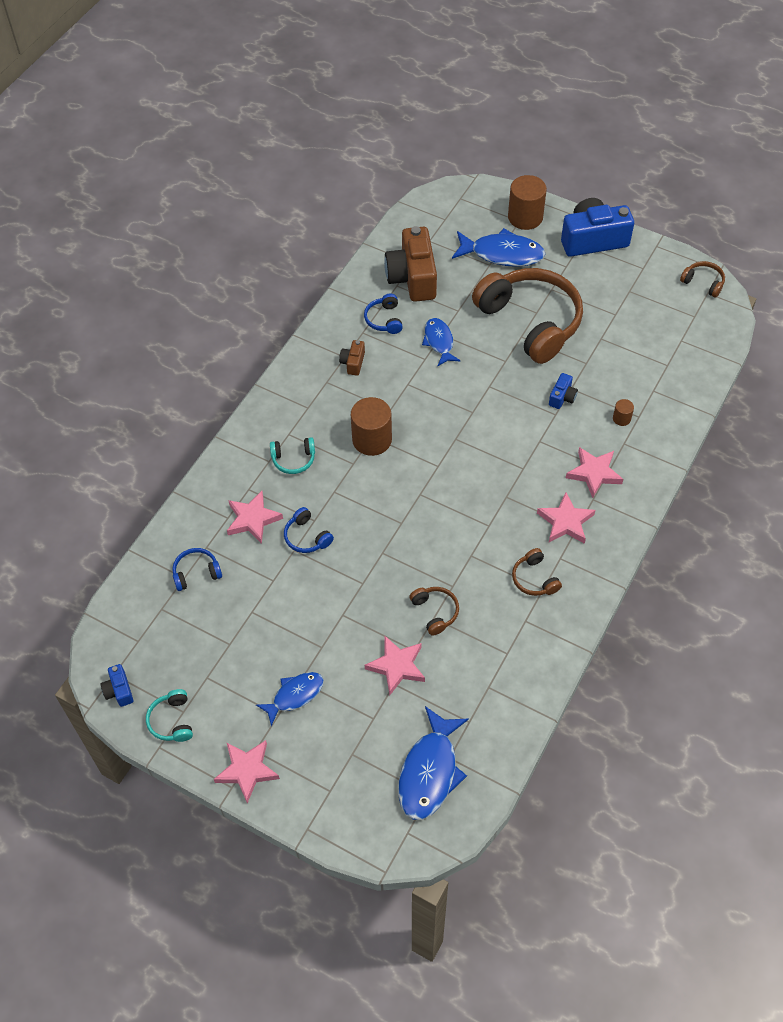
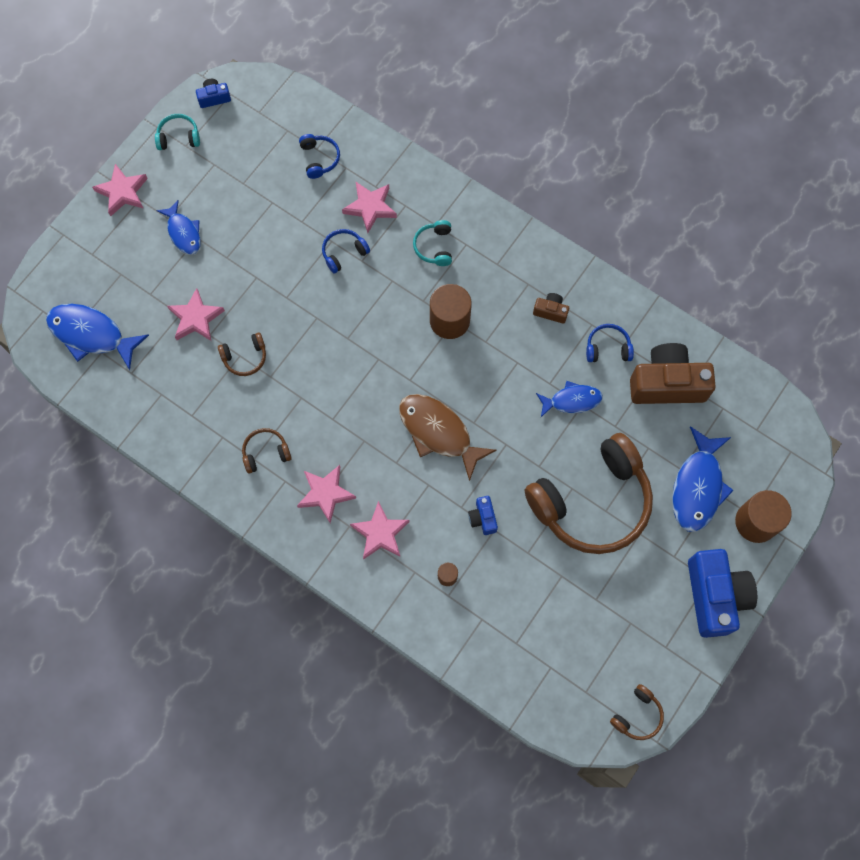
camera: 95 degrees right, 15 degrees up
(487, 438) = (438, 432): none -> brown fish
(562, 397) = (483, 518): blue camera -> blue camera turned 45 degrees clockwise

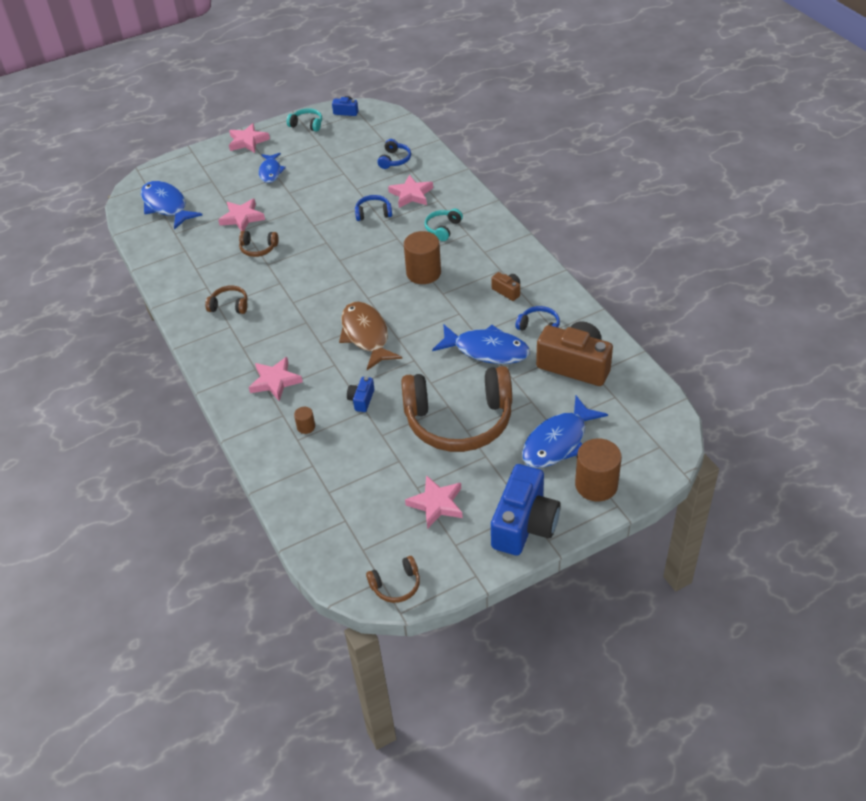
camera: 30 degrees right, 25 degrees down
(325, 493) = (253, 343): pink star -> pink star (436, 504)
(572, 400) = (487, 350): blue fish -> blue fish, size x1.61

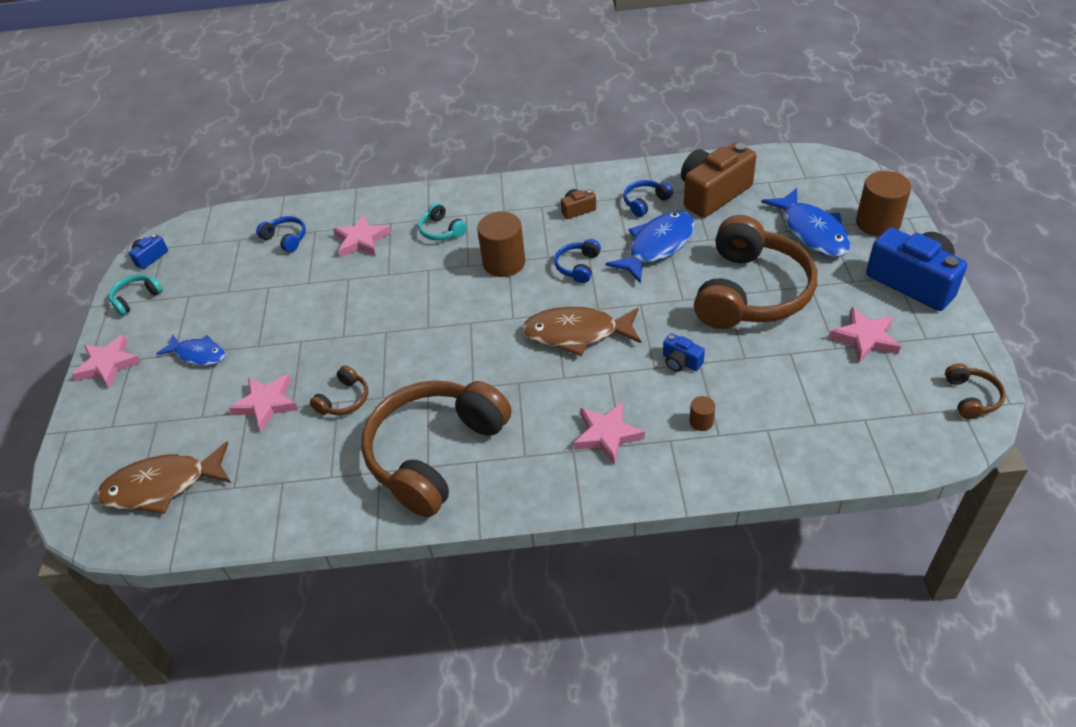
camera: 65 degrees left, 0 degrees up
(166, 206) = (162, 486): blue fish -> brown fish
(229, 305) = (435, 453): brown headphones -> brown headphones, size x2.45
(373, 213) = (367, 278): blue headphones -> blue headphones (578, 266)

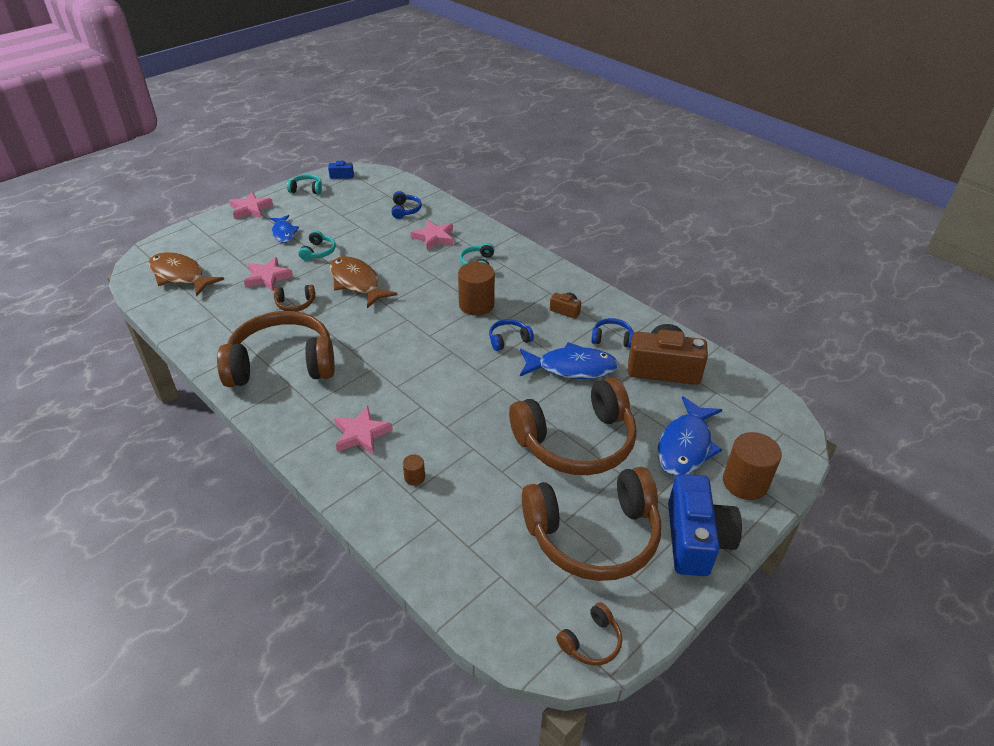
camera: 45 degrees right, 5 degrees down
(272, 340) = (318, 252): none -> turquoise headphones
(576, 334) = (442, 372): brown fish -> brown fish (356, 283)
(681, 362) = (464, 438): blue camera -> none
(865, 338) = (593, 535): pink star -> brown headphones

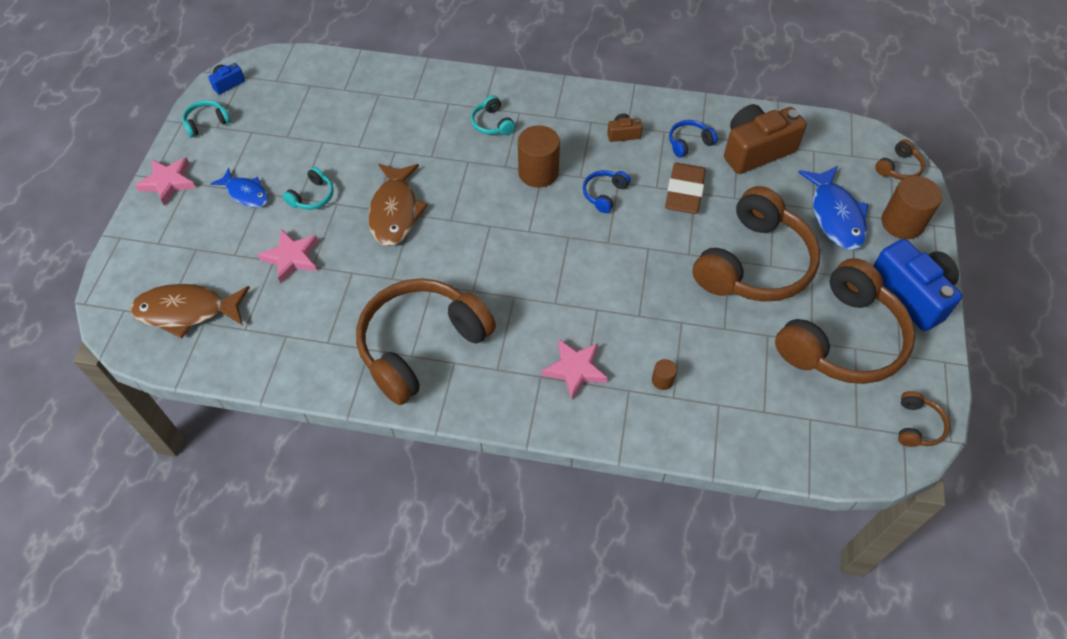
camera: 35 degrees left, 15 degrees up
(295, 304) = (358, 272): brown headphones -> brown headphones (898, 168)
(318, 252) = (312, 196): turquoise headphones -> turquoise headphones turned 60 degrees clockwise
(356, 283) = (395, 212): brown fish -> brown fish turned 105 degrees counterclockwise
(405, 210) = (351, 95): blue headphones -> none
(434, 237) = (417, 115): pink star -> none
(572, 368) = (684, 192): blue fish -> brown eraser

